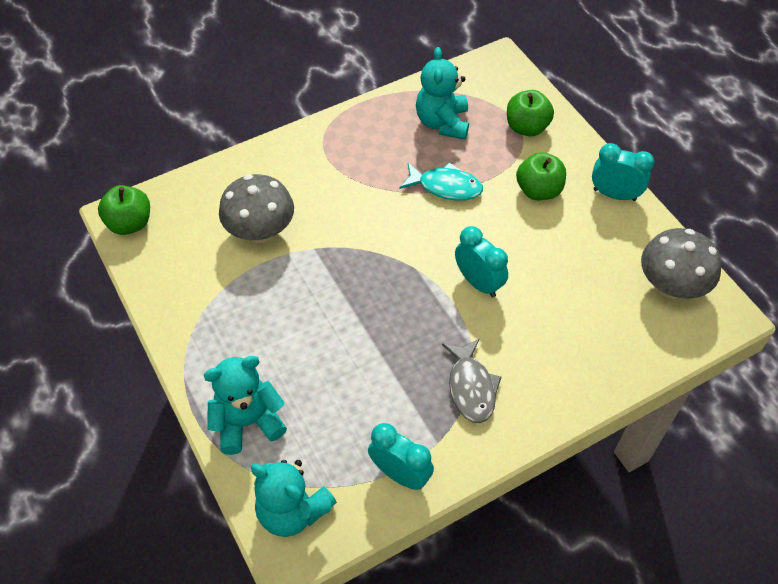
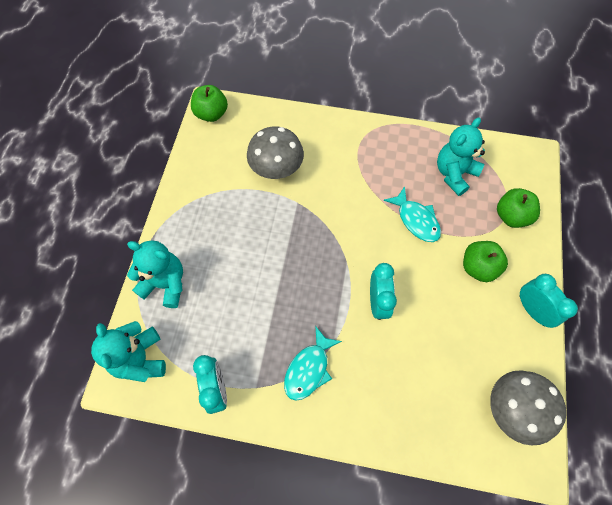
camera: 40 degrees right, 10 degrees up
(471, 387) = (309, 369): grey fish -> turquoise fish

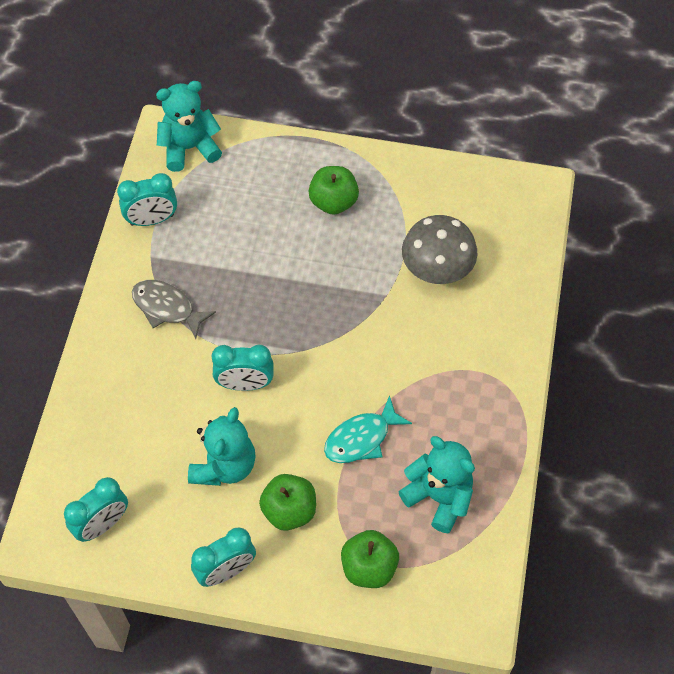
camera: 90 degrees right, 5 degrees down
(165, 284) = (275, 162): turquoise teddy bear -> turquoise teddy bear (224, 465)
(211, 114) = (524, 191): green apple -> green apple (333, 202)
(309, 369) = (167, 308): turquoise fish -> grey fish
(512, 409) = (102, 524): grey mushroom -> turquoise clock

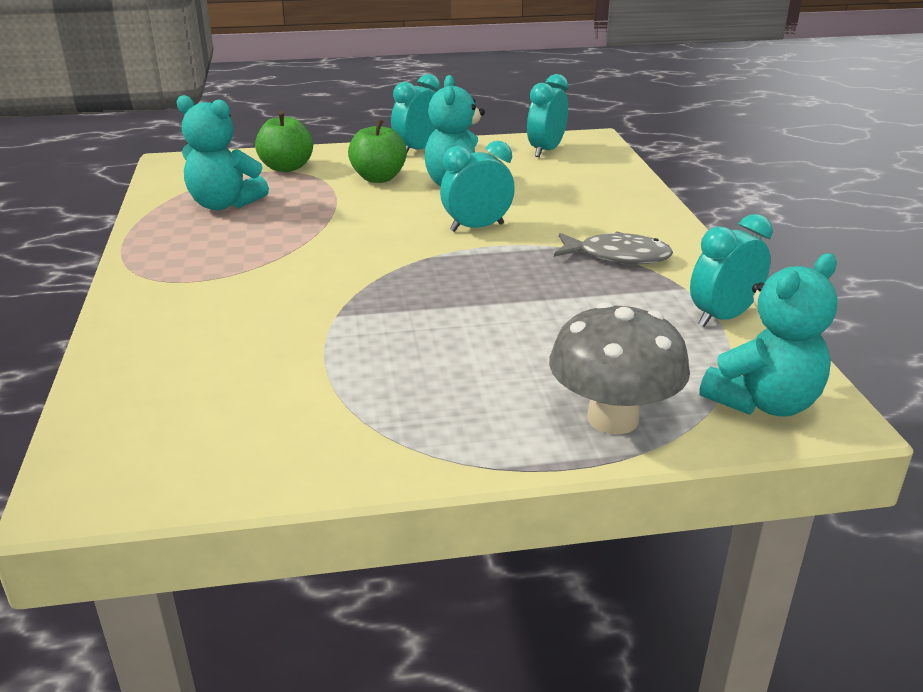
camera: 160 degrees right, 30 degrees down
(333, 202) = (469, 390): green apple -> none
(361, 438) = (323, 219): turquoise fish -> none
(437, 270) = (265, 352): grey mushroom -> grey mushroom (613, 419)

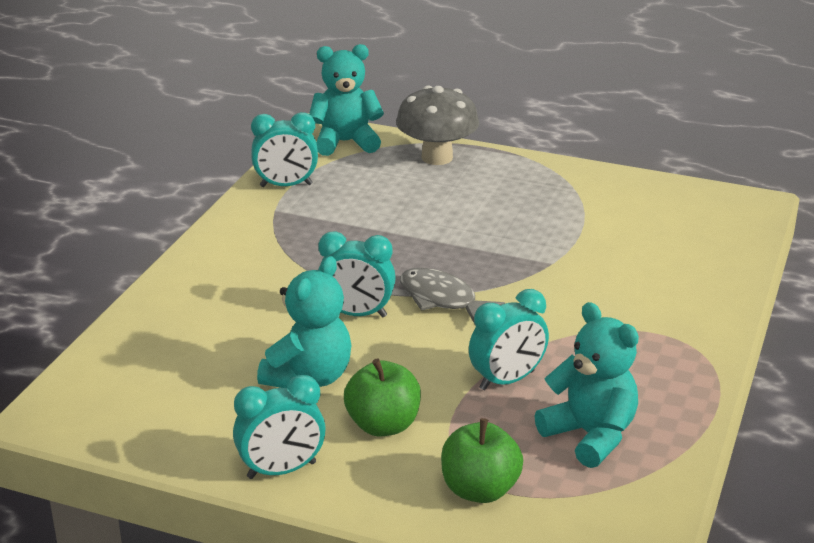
camera: 150 degrees left, 0 degrees up
(546, 150) = (134, 410): turquoise clock -> turquoise clock (507, 380)
(617, 256) = (281, 248): grey fish -> grey fish (442, 299)

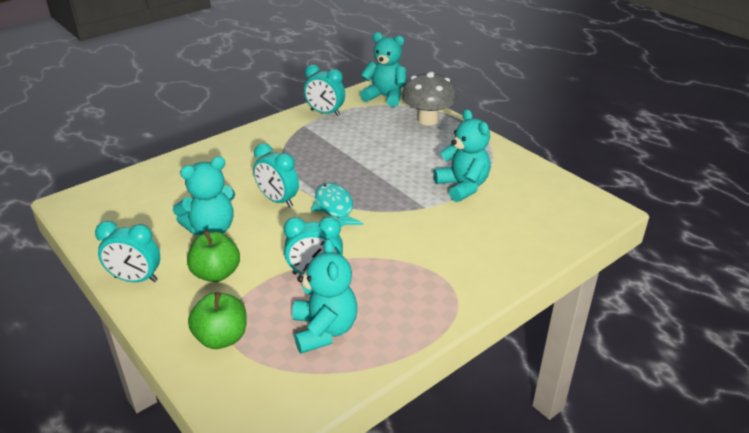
camera: 30 degrees right, 5 degrees up
(442, 299) = (334, 208): grey fish -> turquoise fish
(569, 226) = (462, 186): none -> turquoise teddy bear

